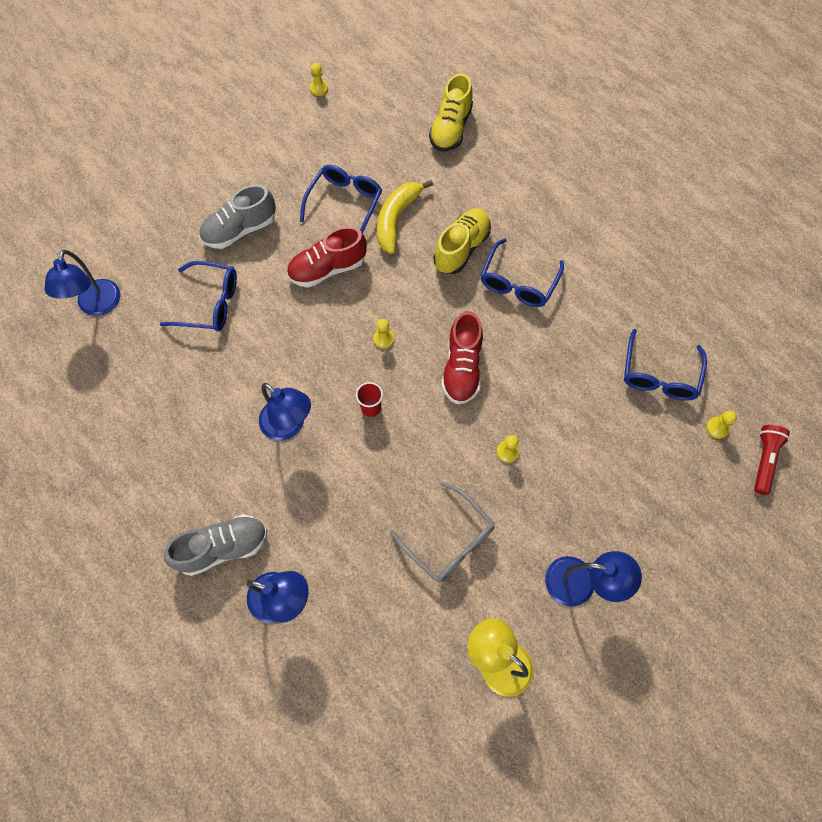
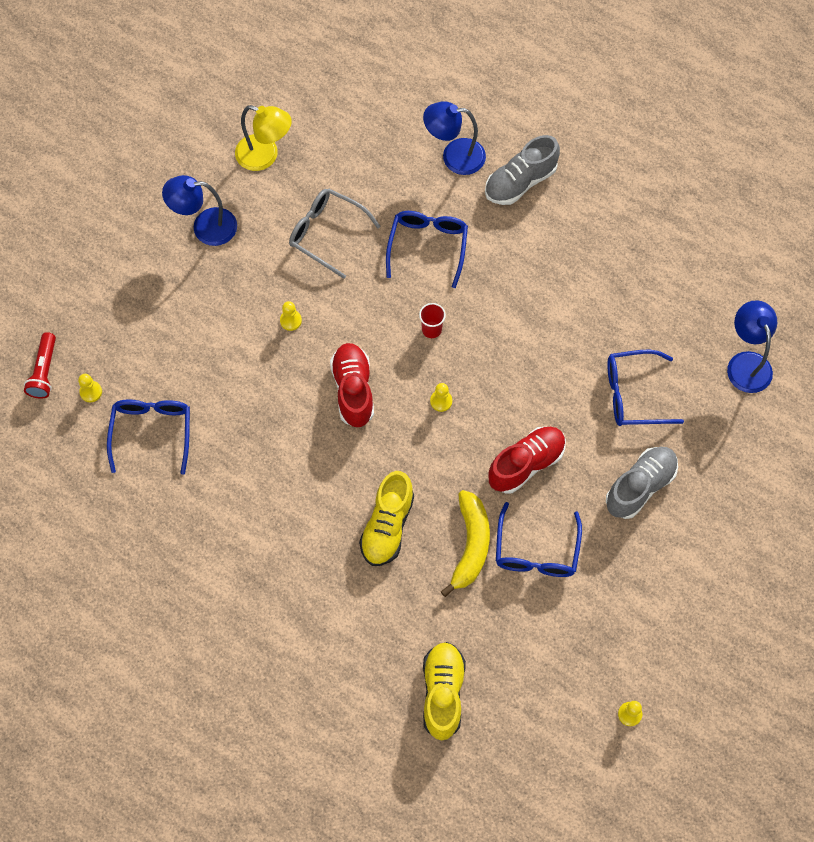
camera: 165 degrees right, 0 degrees up
(289, 426) = (503, 294): blue lamp -> none
(518, 282) = (315, 500): blue glasses -> blue glasses (428, 246)

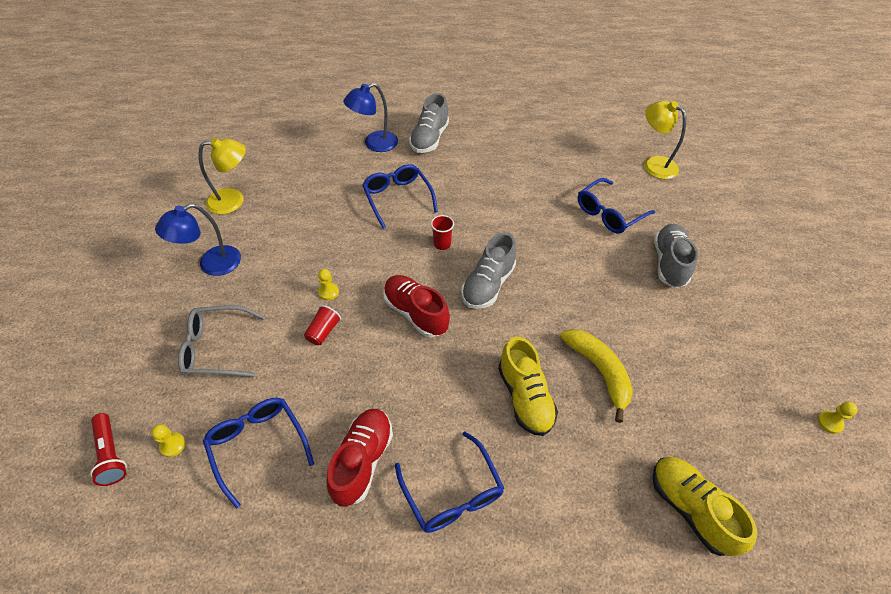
camera: 35 degrees left, 15 degrees down
(261, 359) = (323, 331): none -> red cup
(326, 233) = (316, 224): grey glasses -> grey glasses (216, 348)
(441, 401) = (488, 285): yellow pawn -> grey shoe
(526, 464) = (584, 292): red shoe -> red shoe (362, 461)
(536, 551) = (648, 346): blue glasses -> blue glasses (452, 492)
(746, 363) = (654, 164): blue lamp -> yellow lamp

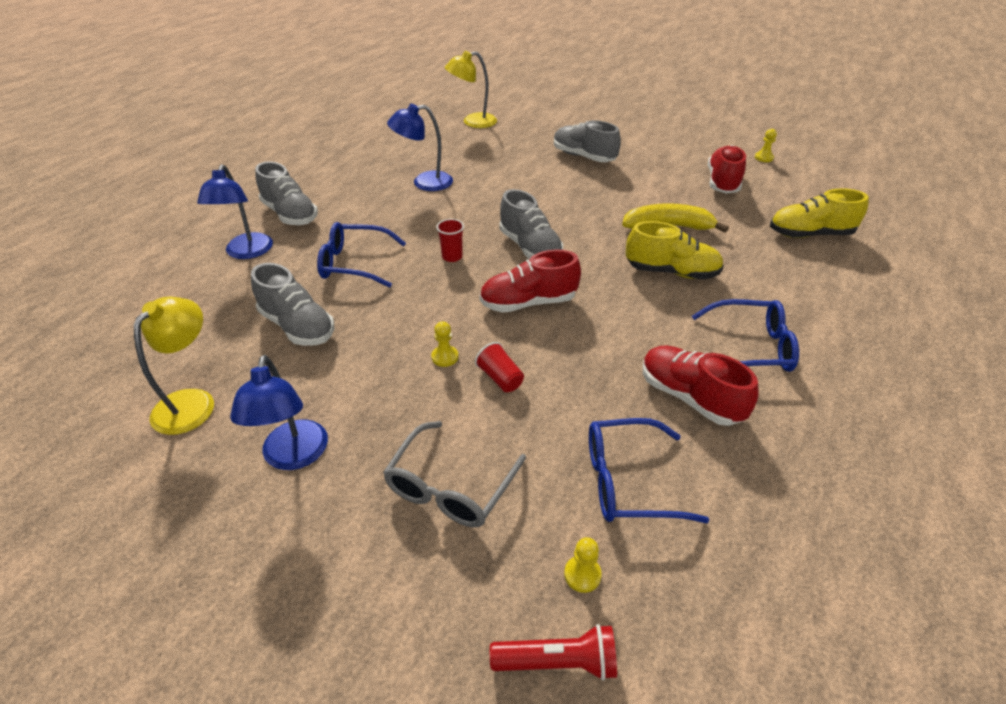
camera: 60 degrees left, 10 degrees down
(318, 207) = (297, 326): none -> grey shoe
(528, 182) = (424, 183): none -> blue lamp
(609, 213) = (505, 160): blue glasses -> none
(729, 395) = (722, 182): none -> red shoe

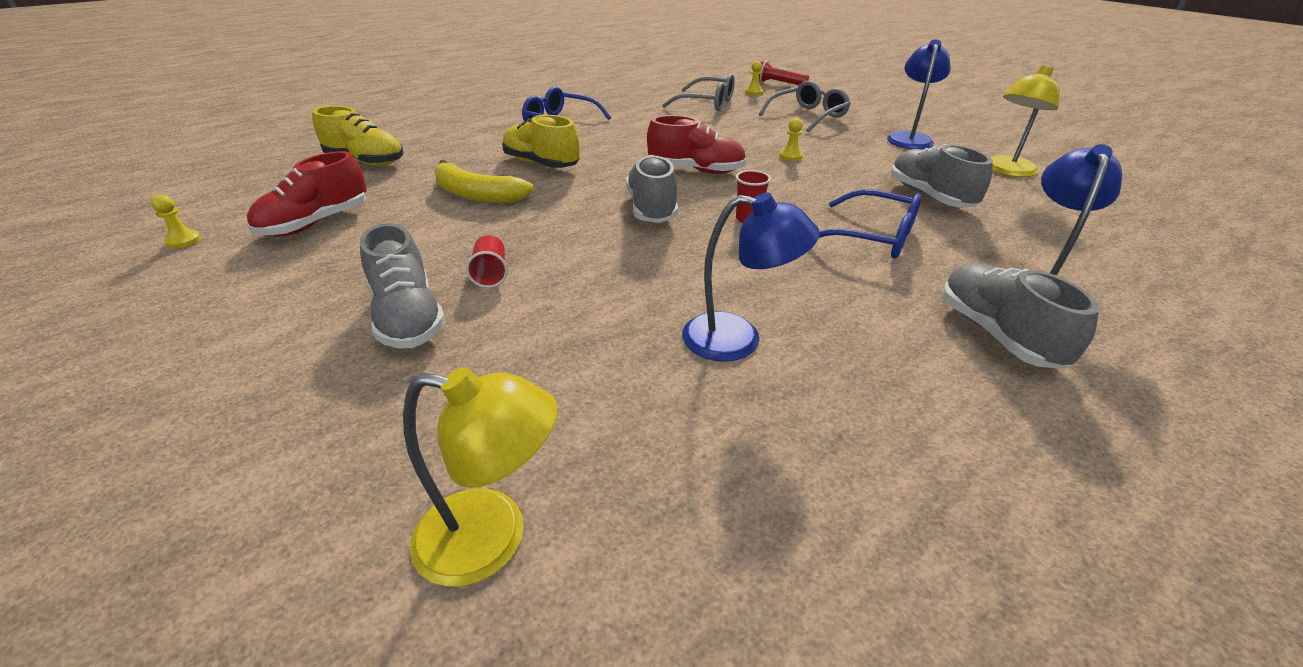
camera: 155 degrees left, 5 degrees down
(500, 378) = (753, 141): red cup -> red cup (491, 274)
(628, 481) = (707, 103): blue glasses -> grey glasses
(690, 397) = (634, 115): red shoe -> none

